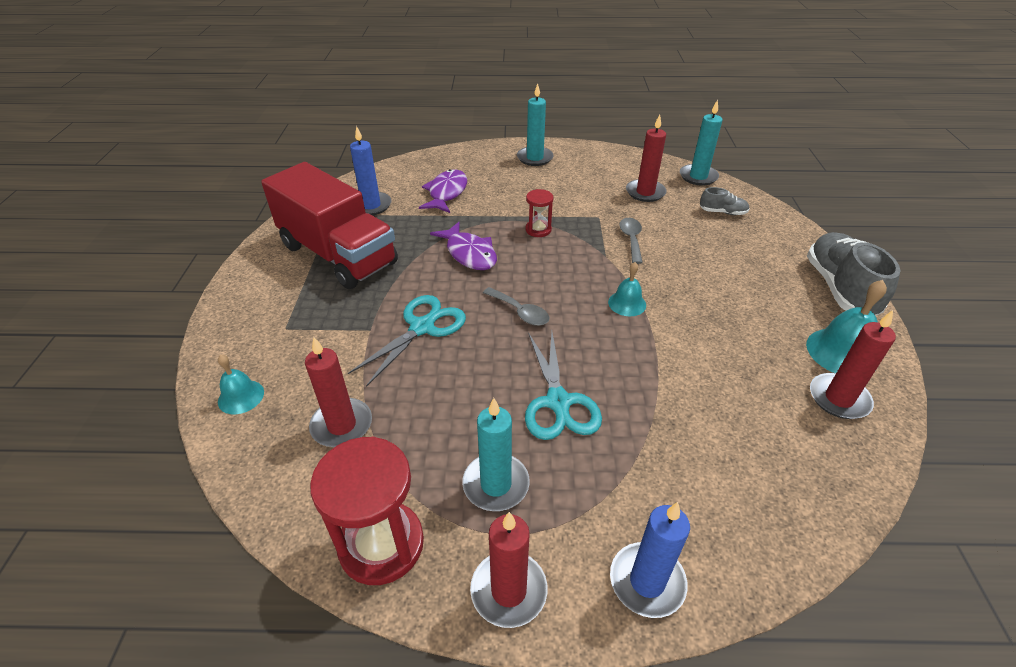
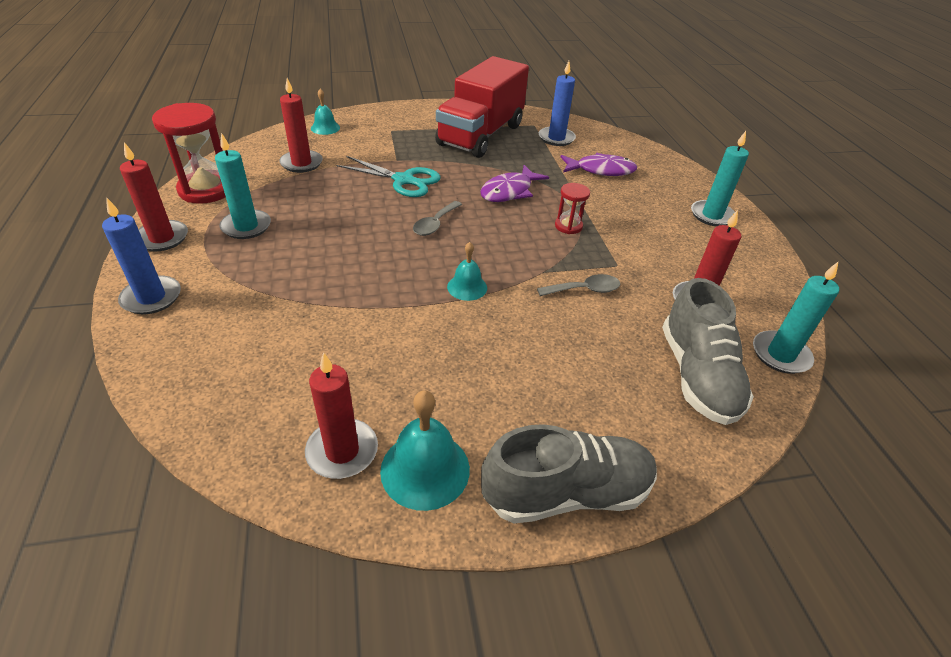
camera: 75 degrees right, 0 degrees up
(558, 402) = (327, 250): turquoise scissors -> none
(722, 212) = (697, 375): grey shoe -> grey shoe, size x2.09

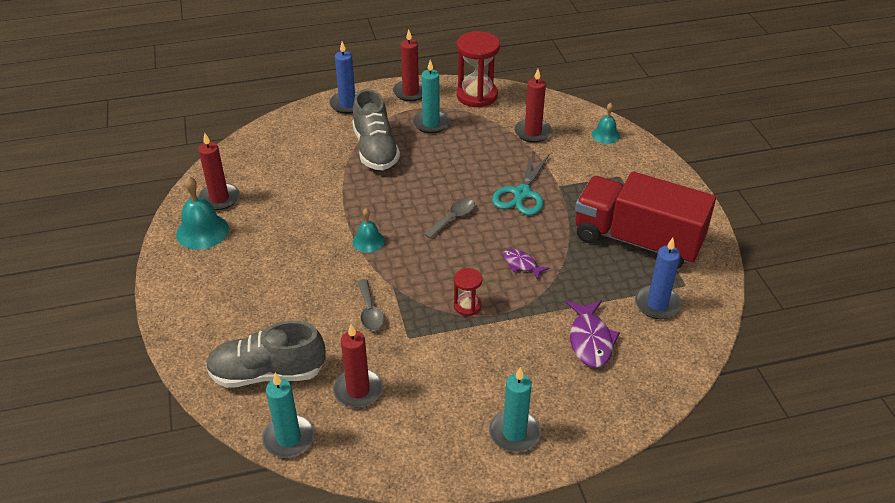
camera: 90 degrees right, 0 degrees up
(435, 224) = (453, 218): grey spoon -> grey spoon turned 105 degrees clockwise
(509, 191) = (521, 264): purple fish -> purple fish, size x0.60
(566, 492) = (176, 291): grey shoe -> grey shoe (375, 150)

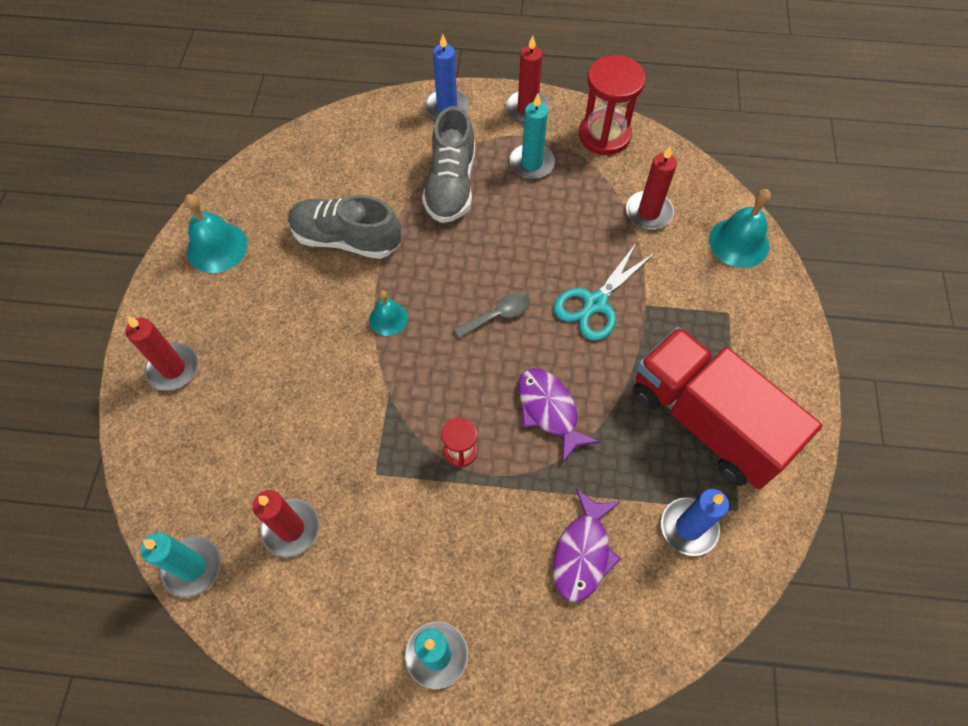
camera: 20 degrees right, 20 degrees up
(219, 198) = (252, 206): red candle -> red candle (173, 368)
(267, 373) = (206, 469): grey shoe -> grey shoe (346, 239)
(370, 311) = (348, 421): grey spoon -> none
(521, 264) = (549, 410): purple fish -> purple fish, size x1.67
(605, 135) = (739, 242): turquoise bell -> turquoise bell, size x1.63

